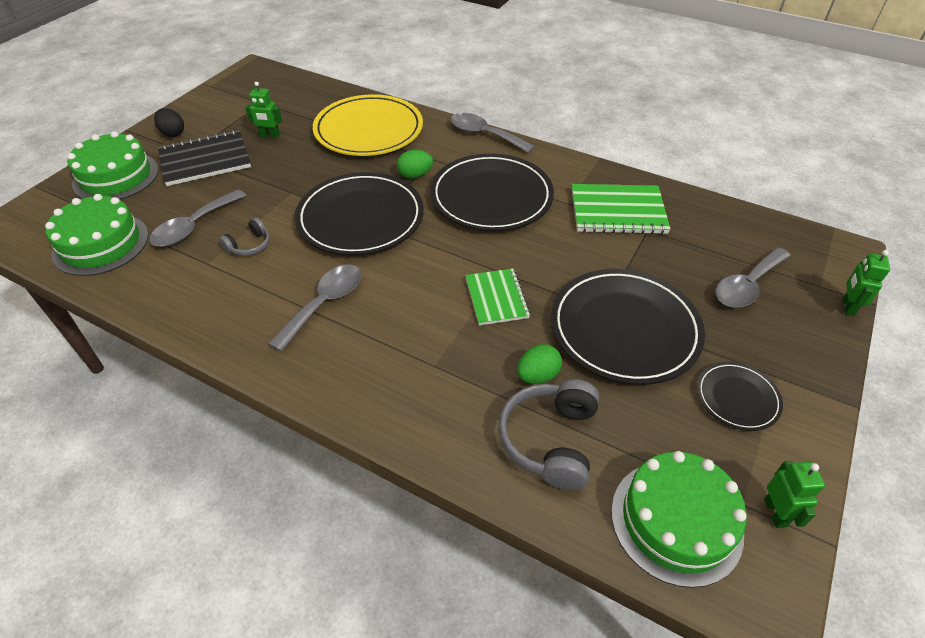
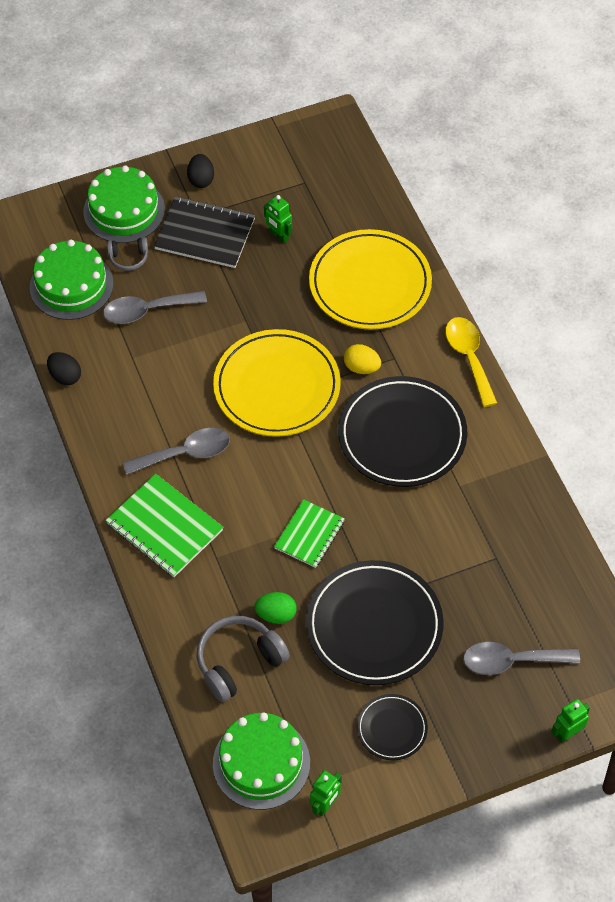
camera: 40 degrees right, 10 degrees up
(147, 311) = (65, 376): none -> black egg
(249, 245) = (173, 359): grey headphones -> grey headphones (128, 258)
(360, 218) = (277, 387): black plate -> yellow plate
(415, 175) = (361, 367): green egg -> yellow egg
(484, 135) = (469, 358): grey spoon -> yellow spoon
(618, 211) = (492, 523): green notebook -> green notebook (164, 527)

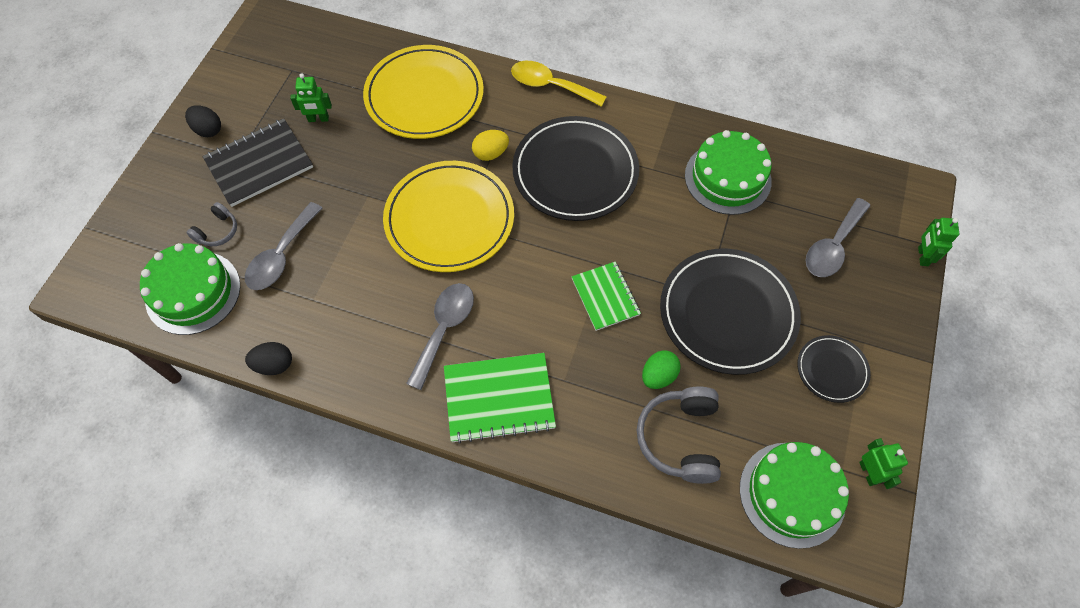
camera: 50 degrees left, 5 degrees up
(124, 210) = (170, 201): green cake -> green cake (727, 178)

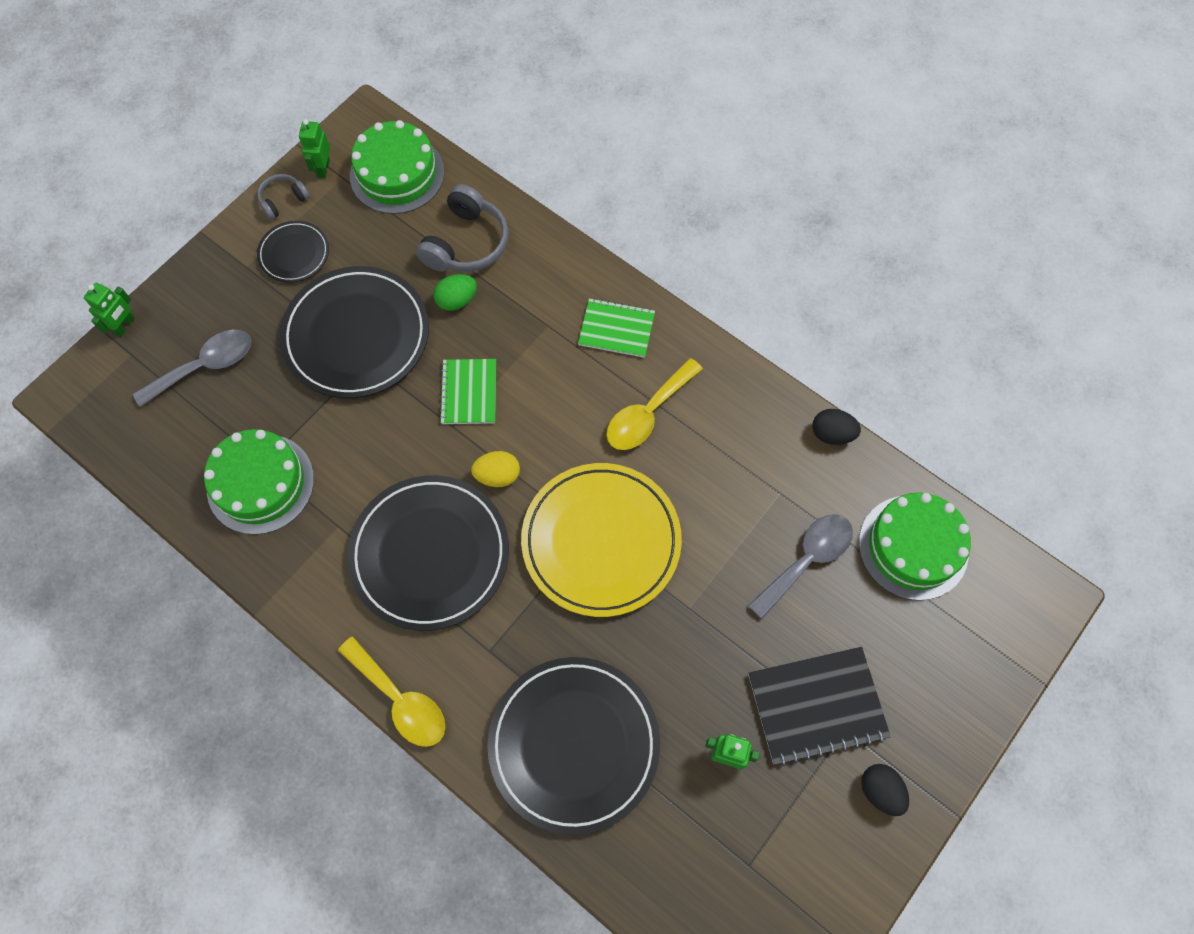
camera: 160 degrees left, 5 degrees up
(217, 231) = (879, 620): grey headphones -> grey headphones (283, 200)
(424, 96) = (574, 744): yellow plate -> black plate
(444, 329) = (648, 413): grey spoon -> yellow spoon
(491, 153) = (520, 617): yellow egg -> yellow egg (497, 475)
(499, 398) = (616, 329): green notebook -> green notebook, size x0.65

